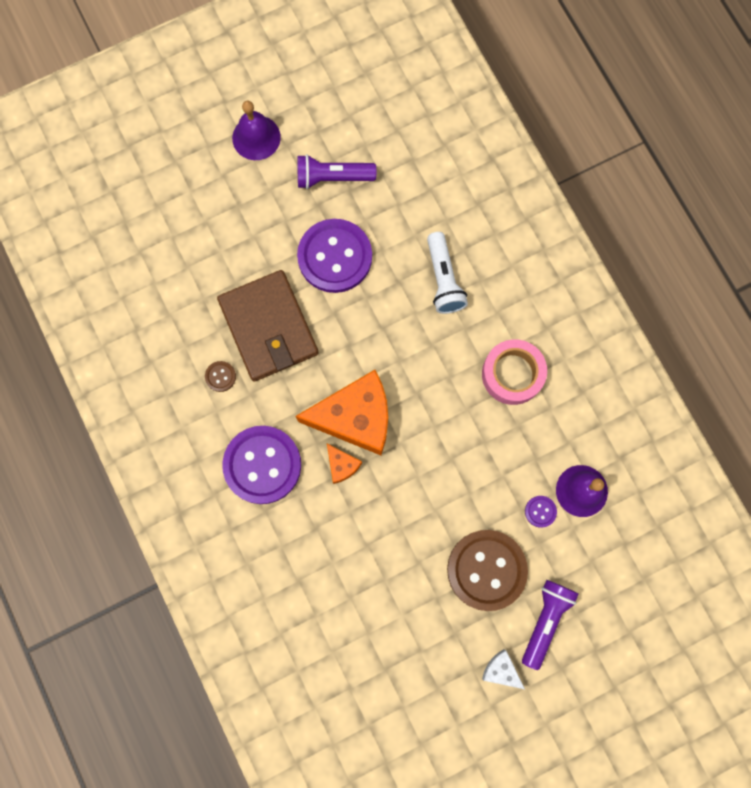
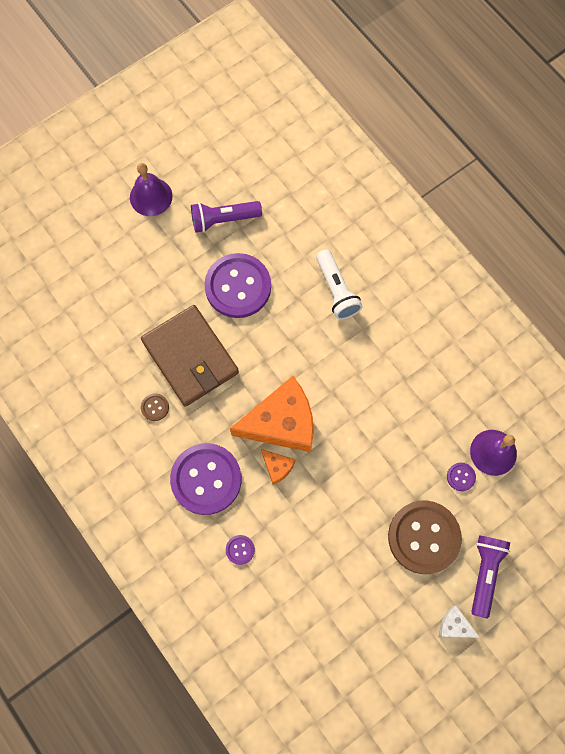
camera: 10 degrees left, 5 degrees down
(285, 548) = (240, 549): none -> purple button
(512, 374) = (412, 361): pink tape -> none

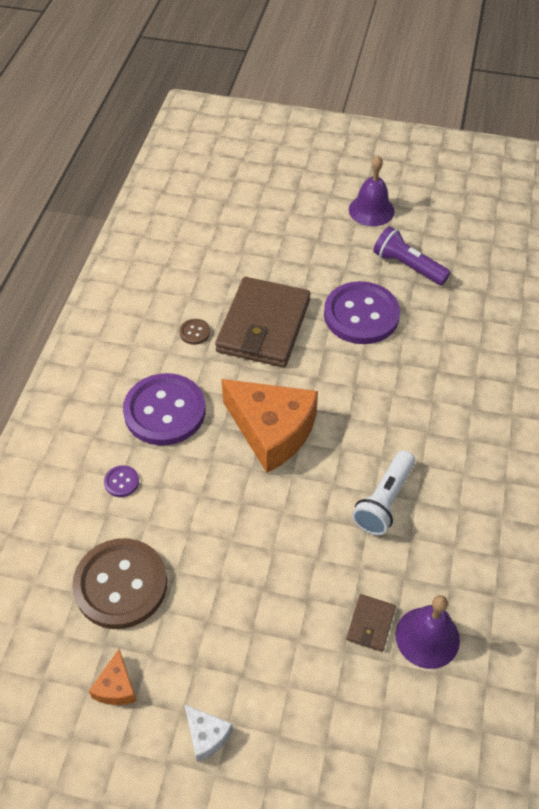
camera: 50 degrees right, 20 degrees down
(277, 467) = (227, 456): orange cheese -> orange cheese (116, 687)
(336, 290) = (440, 386): white flashlight -> white flashlight (384, 501)
(423, 537) = (274, 634): brown button -> brown button (121, 585)
(454, 625) = (206, 735): white cheese -> white cheese turned 150 degrees clockwise
(461, 477) = (370, 624): purple button -> brown wallet
(484, 573) = (290, 725): purple flashlight -> none

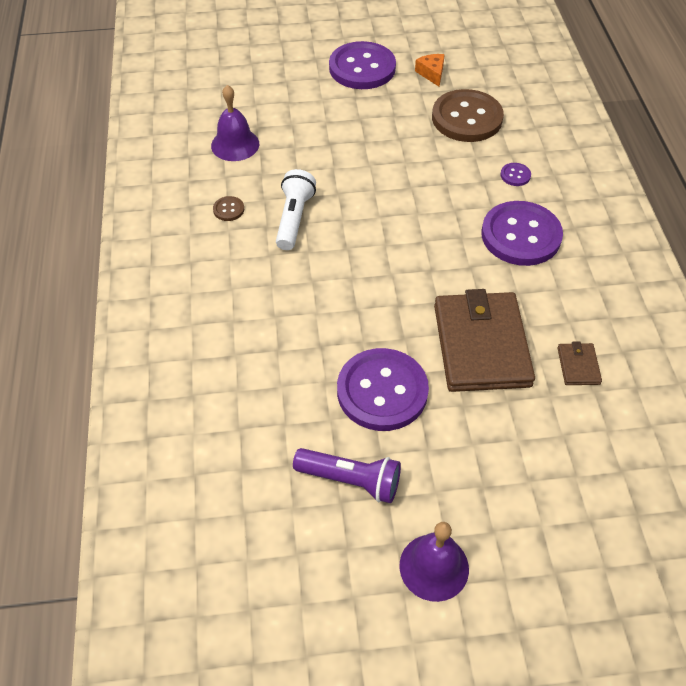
camera: 160 degrees right, 0 degrees up
(195, 332) = (546, 316): brown button -> brown button (228, 209)
(206, 735) = (362, 68): white cheese -> purple button
(272, 431) = (416, 246): orange cheese -> none
(370, 624) = (278, 141): brown wallet -> brown wallet (578, 366)

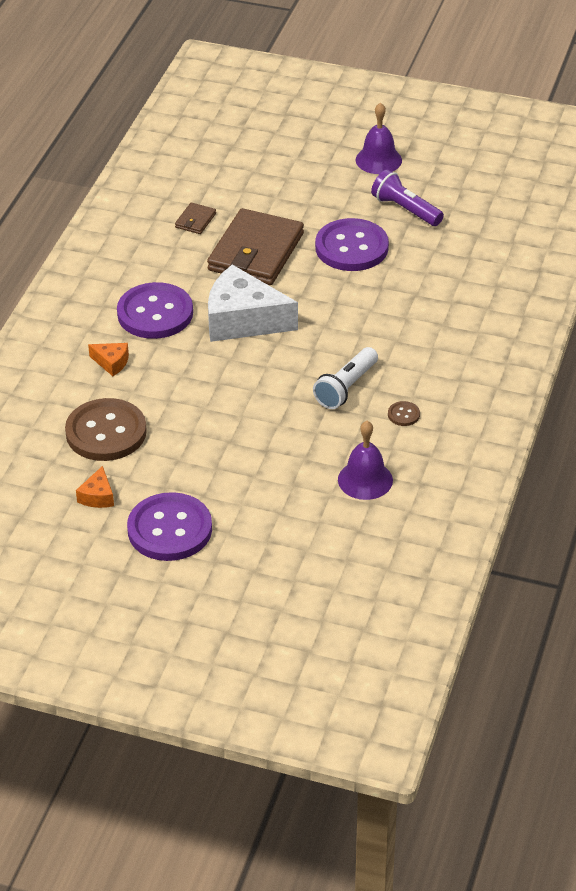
camera: 155 degrees left, 10 degrees down
(434, 256) = (243, 320): none -> white cheese
(515, 175) = (111, 363): purple button -> orange cheese

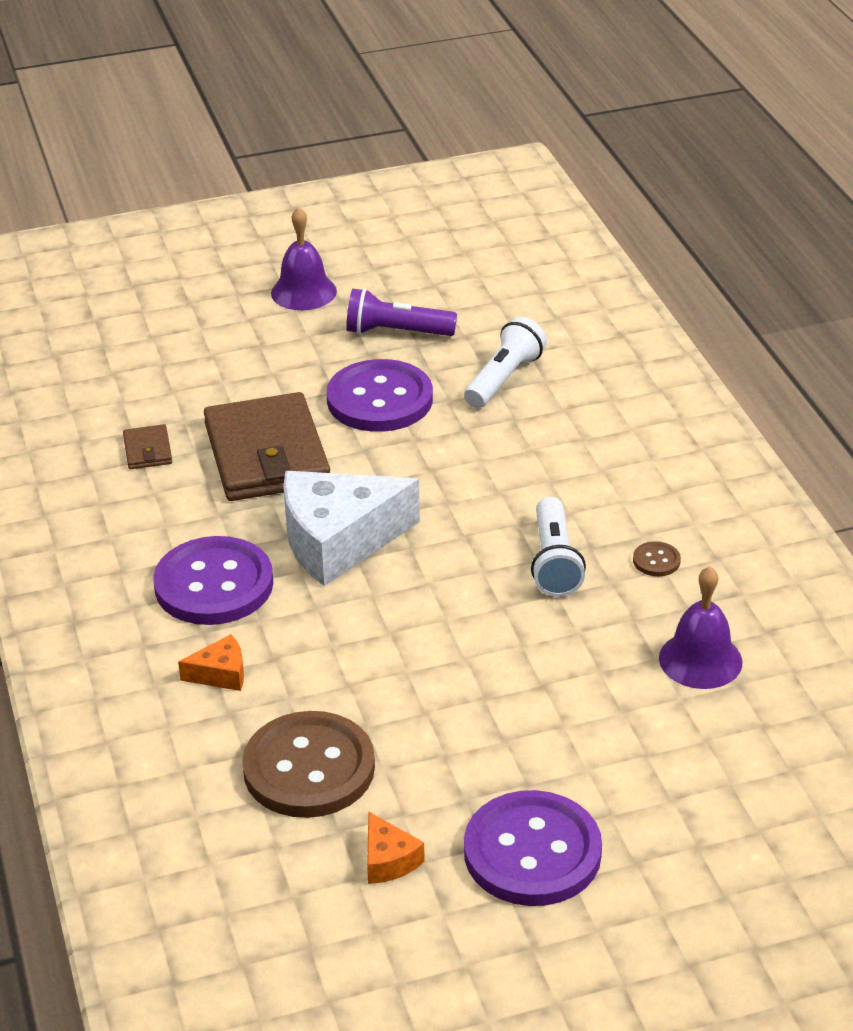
camera: 35 degrees left, 5 degrees down
(437, 267) = (504, 378): none -> white flashlight

